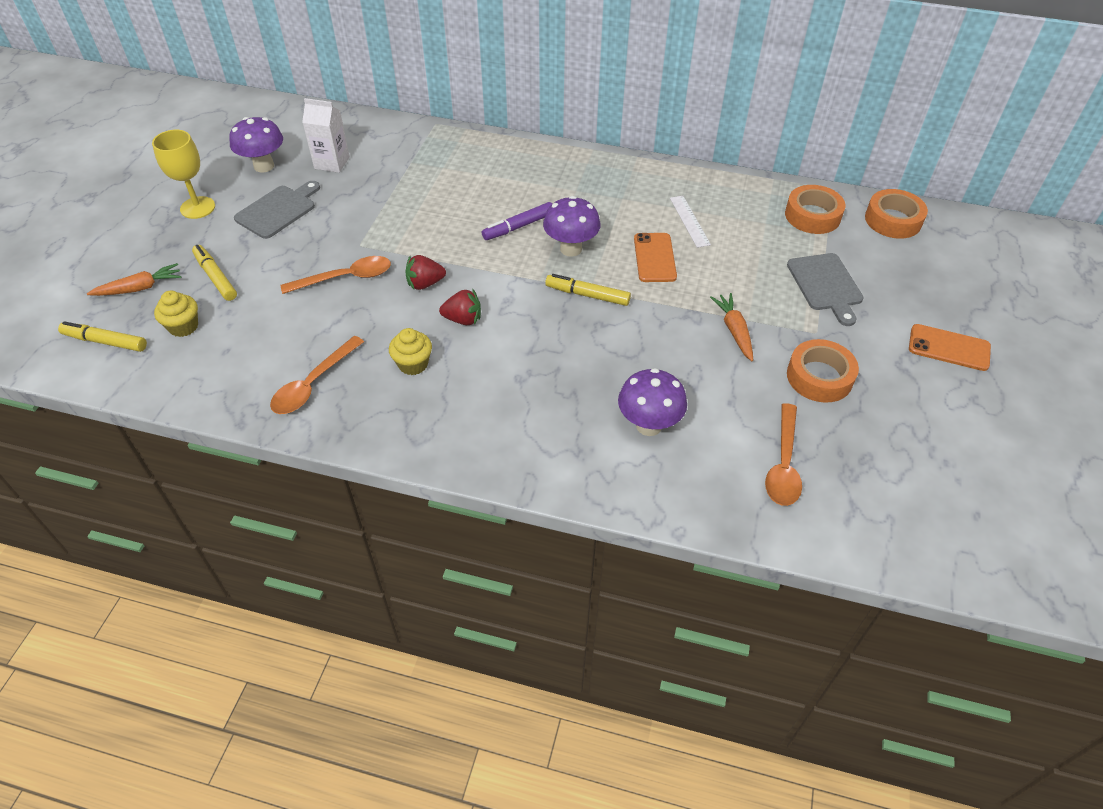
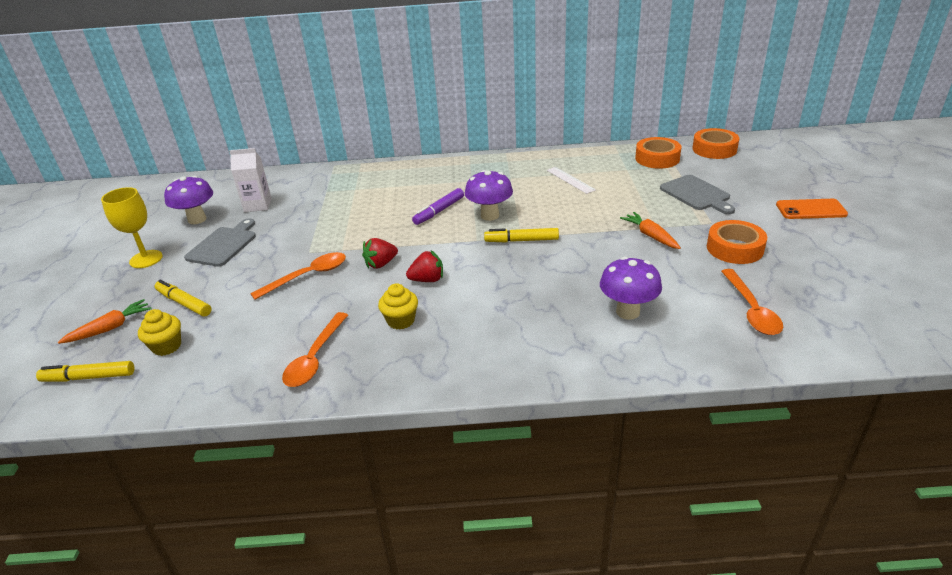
camera: 15 degrees left, 15 degrees down
(655, 258) = (559, 206): orange phone -> none

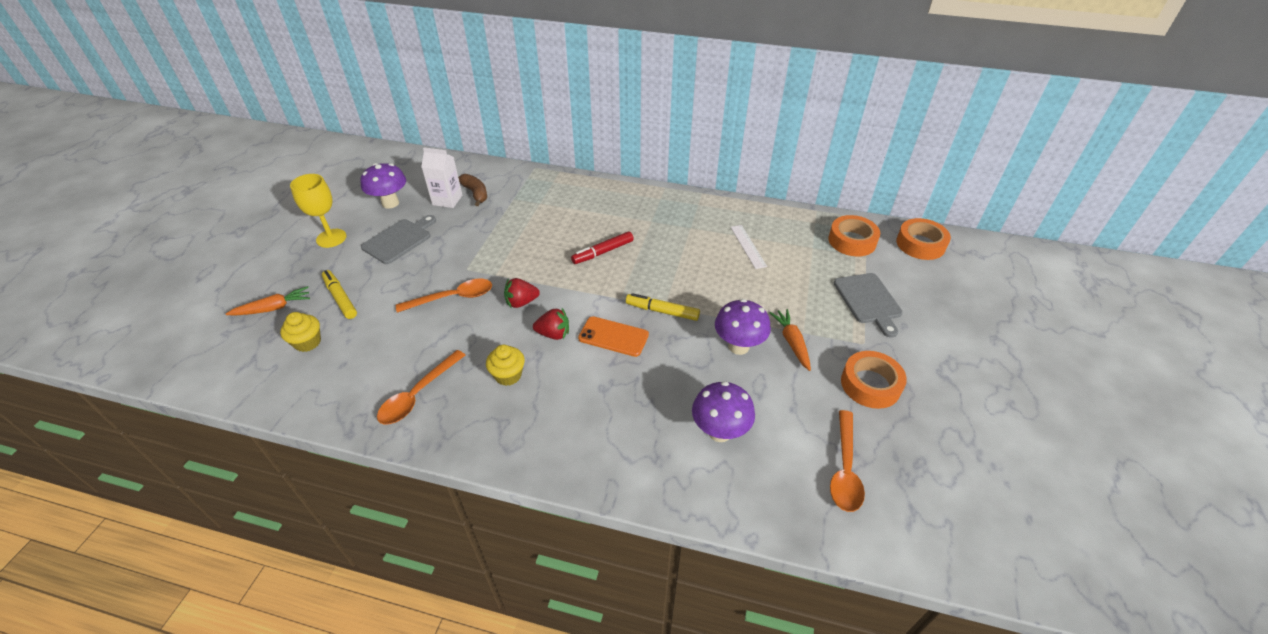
camera: 15 degrees right, 10 degrees up
(89, 377) = (237, 357): yellow marker -> none
(285, 195) = (475, 193): none -> brown banana
(439, 211) = (603, 252): purple marker -> red marker
(489, 215) = (647, 271): purple mushroom -> purple mushroom (738, 346)
(811, 209) = (982, 356): orange phone -> orange phone (613, 336)

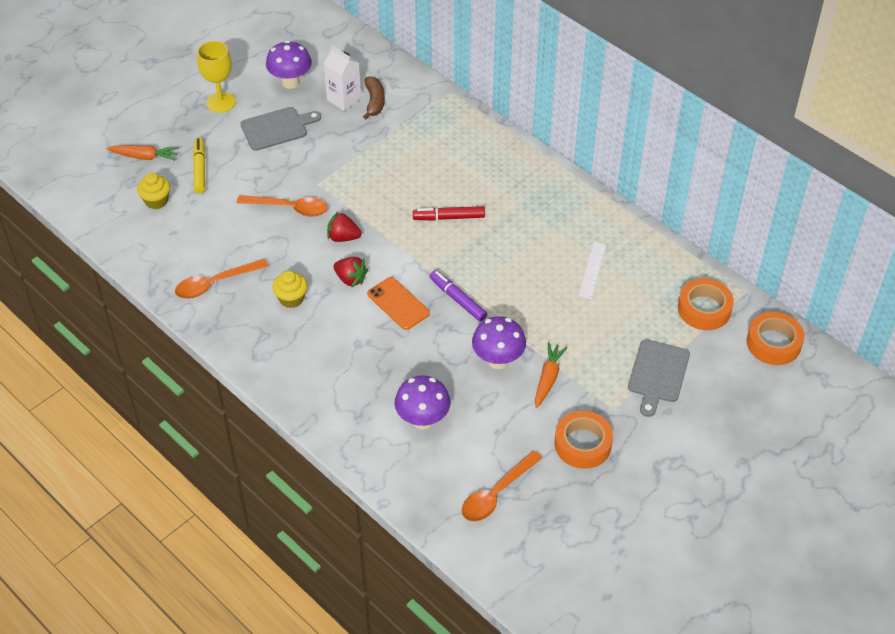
camera: 30 degrees right, 5 degrees up
(662, 311) = (457, 299): yellow marker -> purple marker

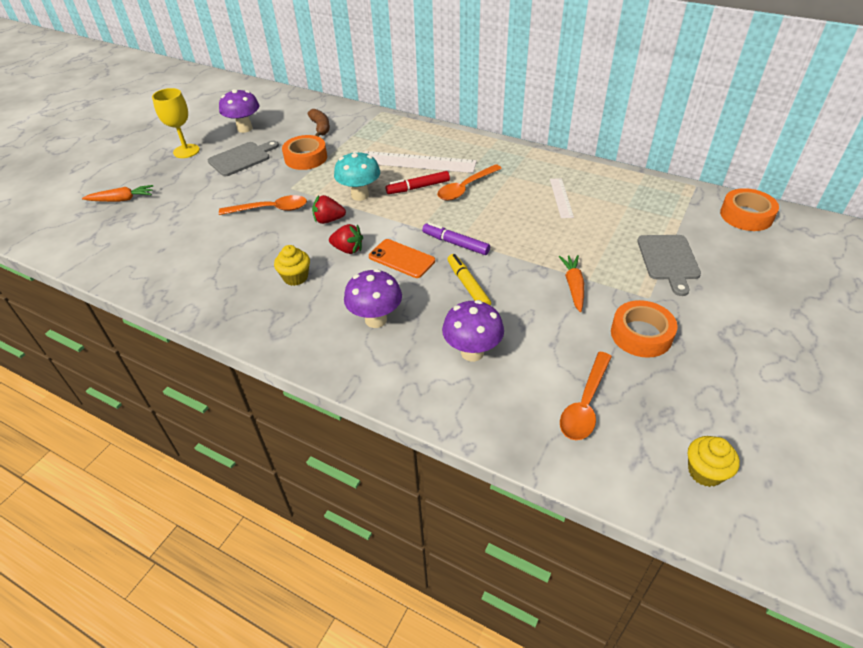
camera: 15 degrees left, 5 degrees down
(156, 201) = (139, 229): yellow cupcake -> yellow cupcake (705, 472)
(200, 169) = (177, 198): yellow marker -> yellow marker (468, 285)
(215, 283) = (214, 281): orange spoon -> orange spoon (465, 188)
(344, 99) = (294, 130): white carton -> none
(385, 212) = (360, 195): none -> turquoise mushroom
(462, 181) = (418, 162): none -> white ruler
(498, 360) = (518, 283): purple mushroom -> purple mushroom (376, 320)
(704, 309) = (672, 204): orange tape -> orange tape (306, 158)

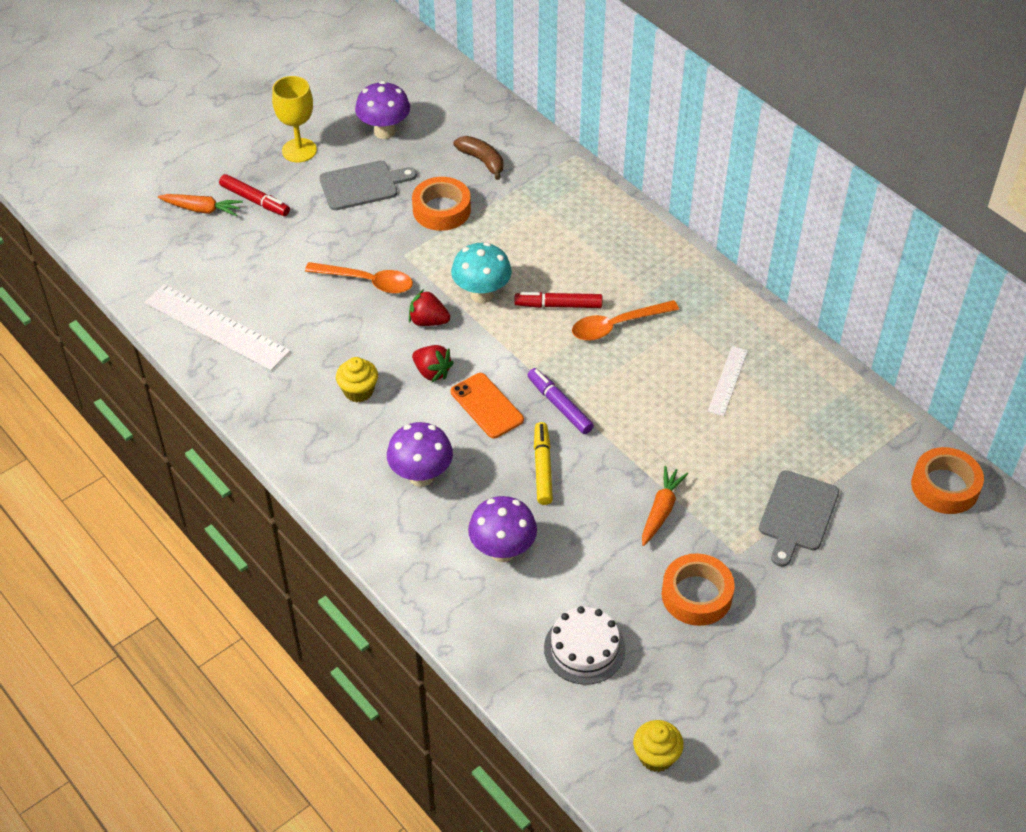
camera: 20 degrees right, 5 degrees up
(163, 185) = (255, 200): none -> red marker
(320, 127) = (482, 161): brown banana -> brown banana turned 45 degrees counterclockwise
(418, 162) = (579, 263): white ruler -> white ruler (216, 327)
(585, 404) = (584, 648): orange spoon -> white cake

